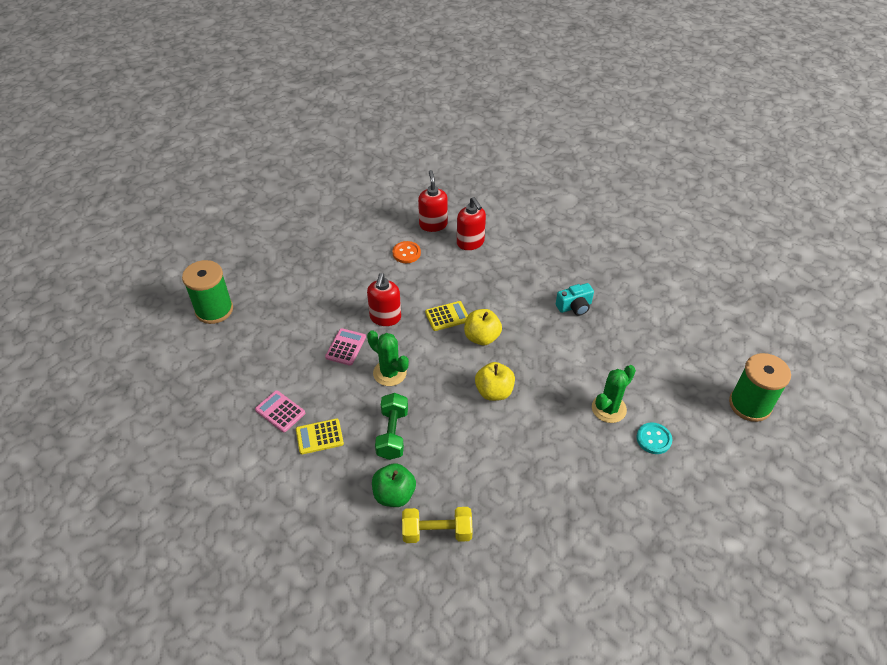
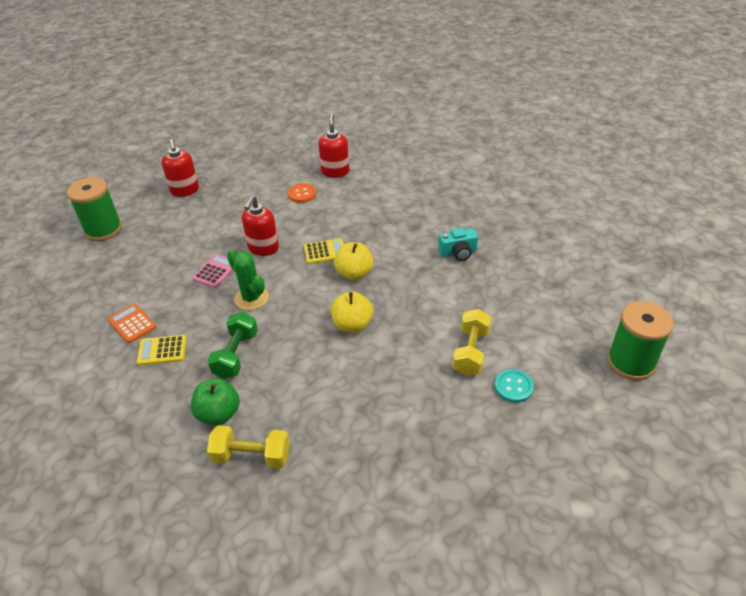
camera: 10 degrees right, 5 degrees down
(280, 411) = (132, 324): pink calculator -> orange calculator
(470, 243) = (367, 189): red soap dispenser -> red soap dispenser (185, 190)
(609, 409) = (470, 352): green cactus -> yellow dumbbell

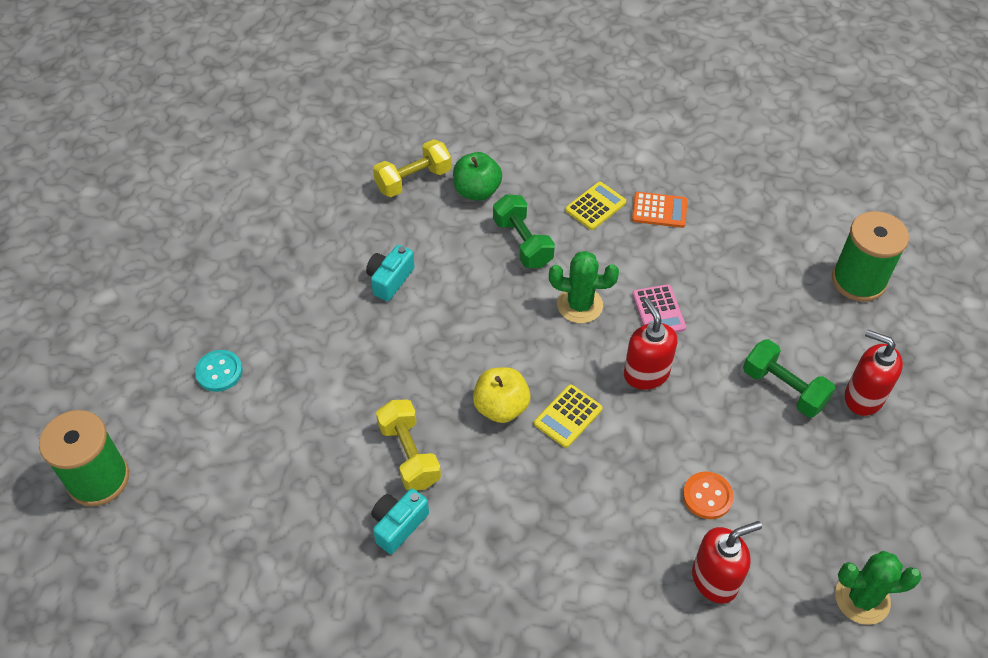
camera: 140 degrees right, 10 degrees up
(211, 210) = (783, 388): none -> green dumbbell
(288, 143) = (862, 598): none -> green cactus
(335, 172) = (715, 579): red soap dispenser -> red soap dispenser turned 75 degrees counterclockwise
(346, 383) = (390, 280): none -> turquoise camera
(352, 325) = (440, 341): yellow apple -> none
(470, 352) = (288, 385): yellow dumbbell -> yellow dumbbell (409, 454)

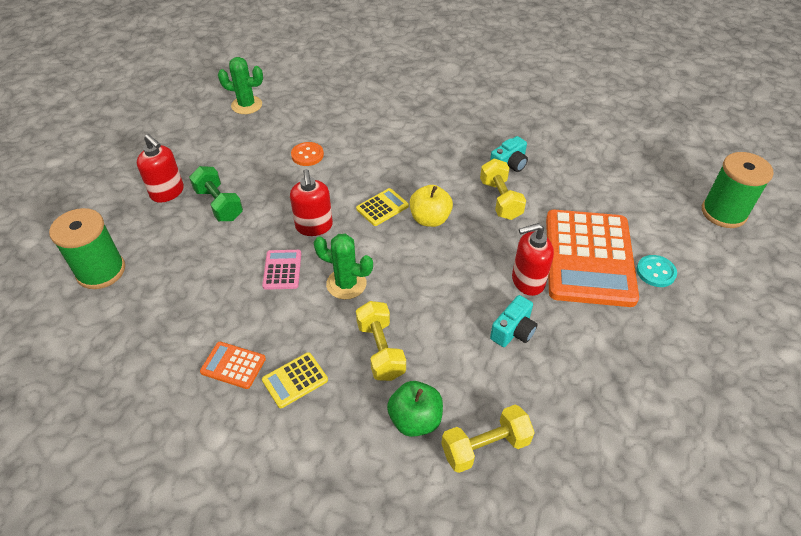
camera: 170 degrees left, 5 degrees down
(297, 379) = (589, 258): none -> orange calculator
(522, 243) = (380, 350): green dumbbell -> yellow dumbbell
(715, 579) = (323, 121): red soap dispenser -> red soap dispenser (527, 281)

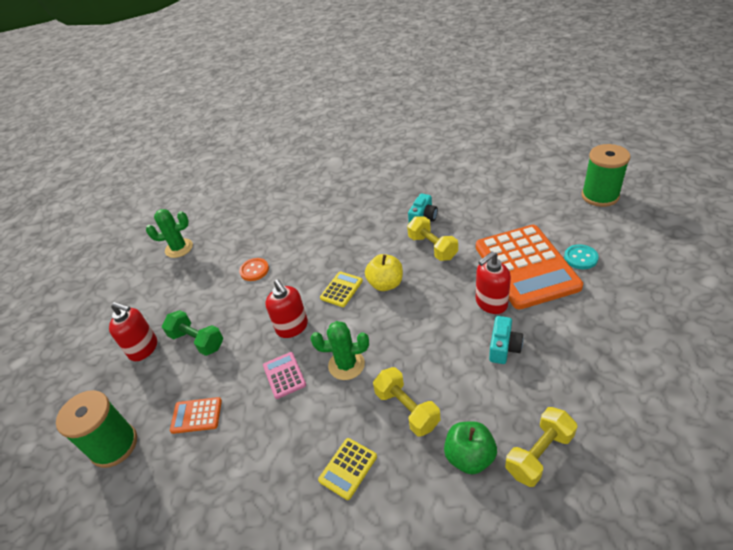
camera: 15 degrees left, 5 degrees down
(233, 365) = (285, 479): orange calculator -> orange calculator (196, 415)

